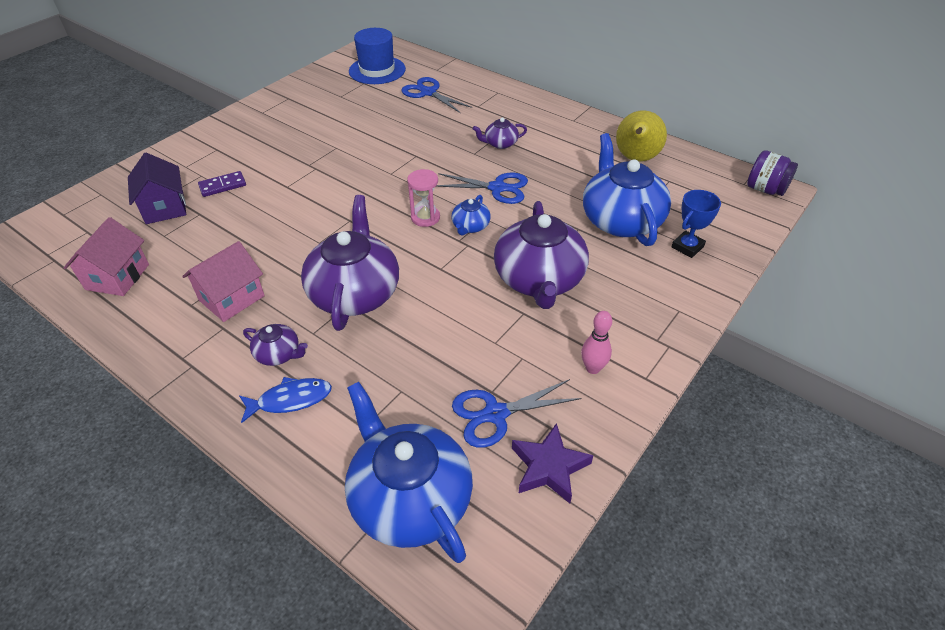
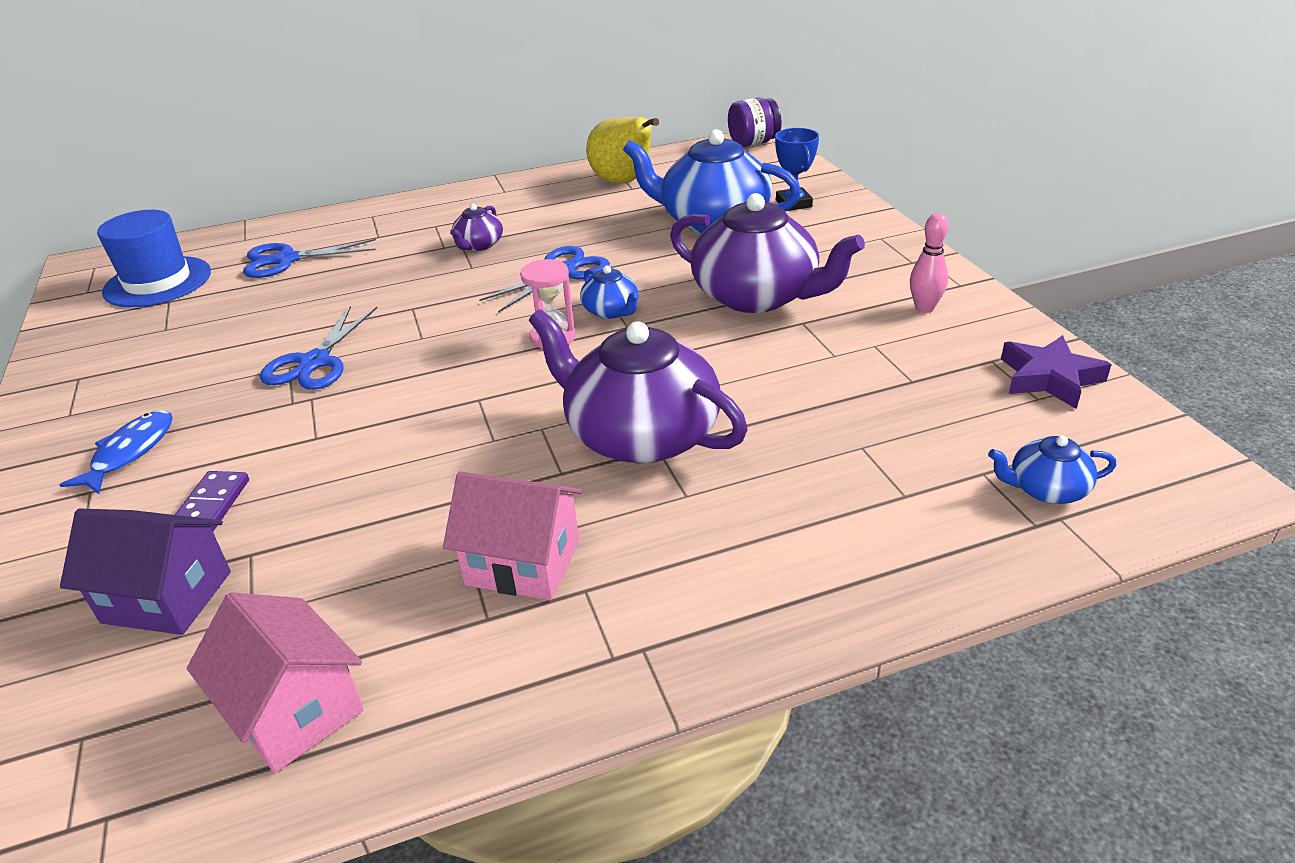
camera: 55 degrees left, 10 degrees down
(232, 298) = (523, 563): pink house -> pink house turned 60 degrees counterclockwise
(278, 354) = (700, 540): purple teapot -> none
(290, 400) = (805, 551): blue fish -> blue fish (130, 452)
(410, 498) = (1046, 489): blue teapot -> blue teapot, size x0.46
(495, 414) = (949, 389): blue scissors -> blue scissors (314, 362)

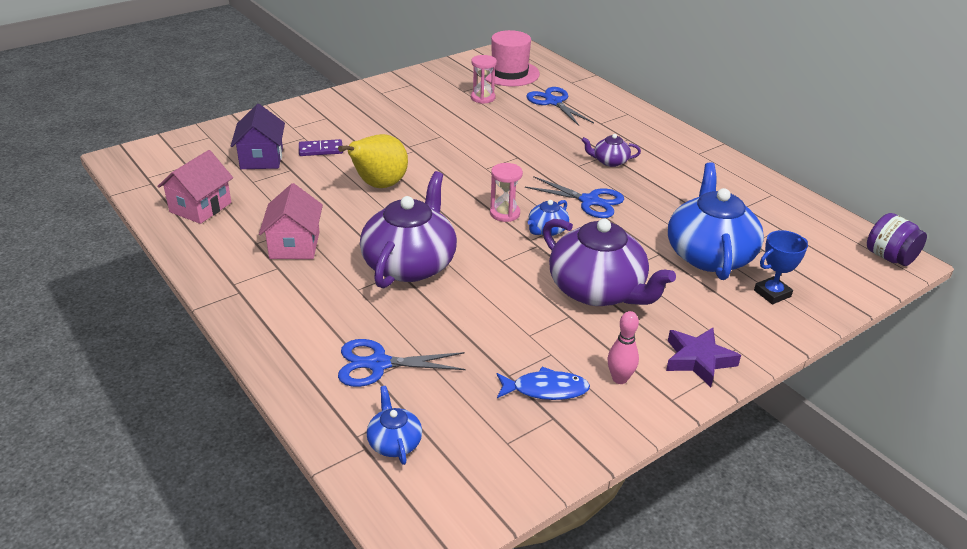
camera: 70 degrees right, 0 degrees up
(130, 452) = (356, 117): blue fish -> blue fish (545, 389)
(158, 282) = (509, 73): blue hat -> pink hat
(208, 314) = (483, 98): none -> pink hourglass
(314, 362) = (447, 142): blue scissors -> blue scissors (378, 364)
(624, 182) = (752, 201): yellow pear -> yellow pear (378, 185)
(757, 296) = (598, 290): purple teapot -> purple teapot turned 60 degrees counterclockwise
(1049, 378) = (538, 450): purple star -> purple star (698, 360)

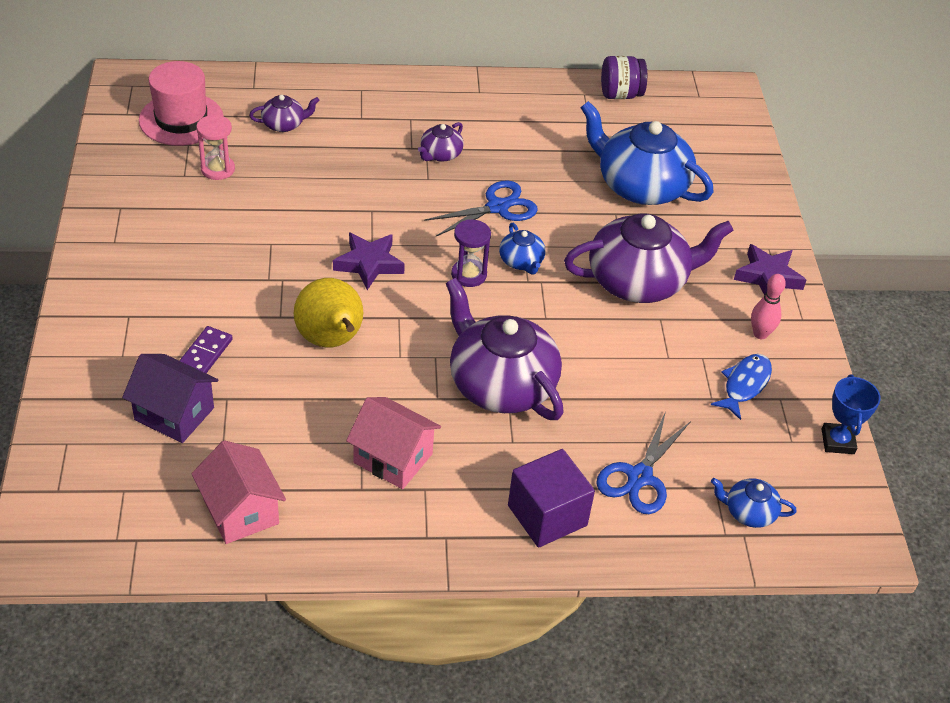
camera: 60 degrees left, 10 degrees up
(297, 330) = (547, 515): none -> purple cube
(466, 173) = (369, 264): none -> purple star
(504, 213) = (469, 275): pink hourglass -> purple hourglass
(553, 102) = (284, 124): blue scissors -> purple teapot
(772, 293) = (718, 185): blue trophy -> blue trophy (837, 441)
(889, 257) = (720, 94): purple jar -> purple jar (620, 94)

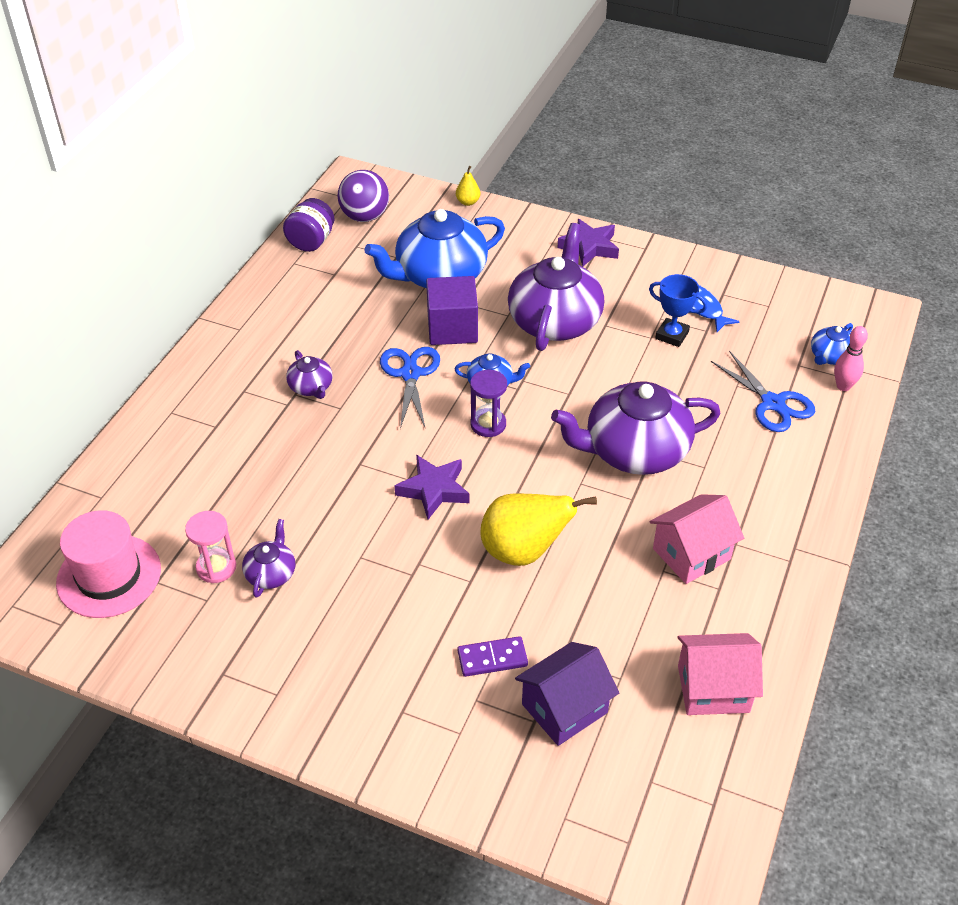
camera: 60 degrees left, 0 degrees up
(205, 354) = (492, 658): purple domino -> purple domino turned 60 degrees counterclockwise
(284, 124) = (182, 490): purple teapot -> purple teapot (271, 573)
(547, 515) = (793, 474): purple cube -> purple cube (452, 328)
(681, 115) = (365, 217): none -> purple ball
(760, 334) = (650, 277): pink bowling pin -> pink bowling pin (843, 386)
(761, 173) = (468, 202): none -> yellow pear
(837, 441) = (778, 282): blue trophy -> blue trophy (672, 335)

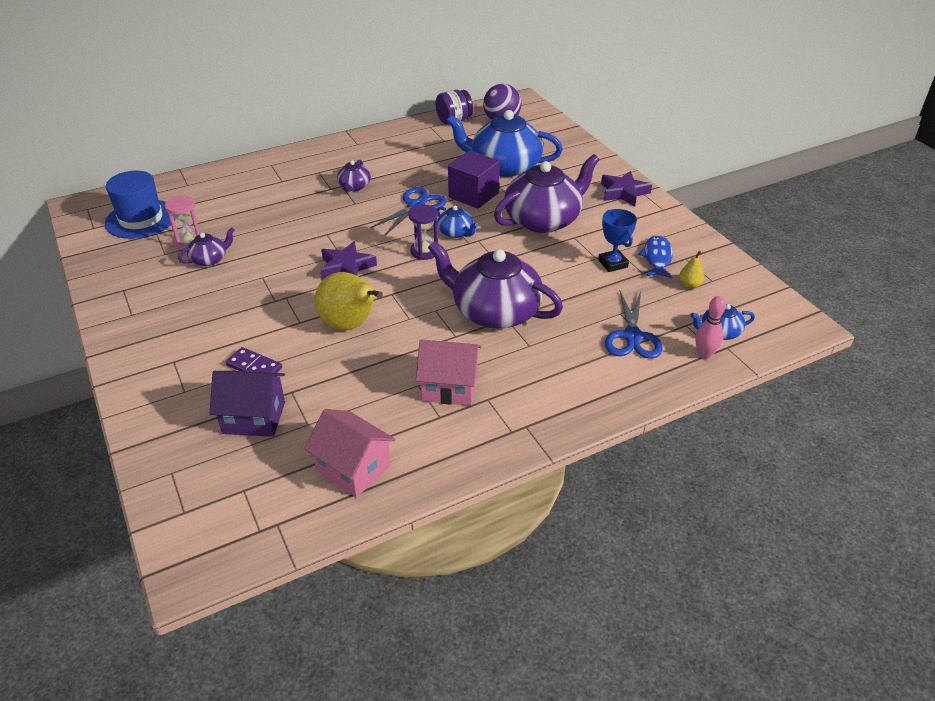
camera: 40 degrees right, 5 degrees down
(109, 576) = (141, 219): pink hat -> blue hat
(468, 202) = (575, 138): yellow pear -> yellow pear (689, 285)

